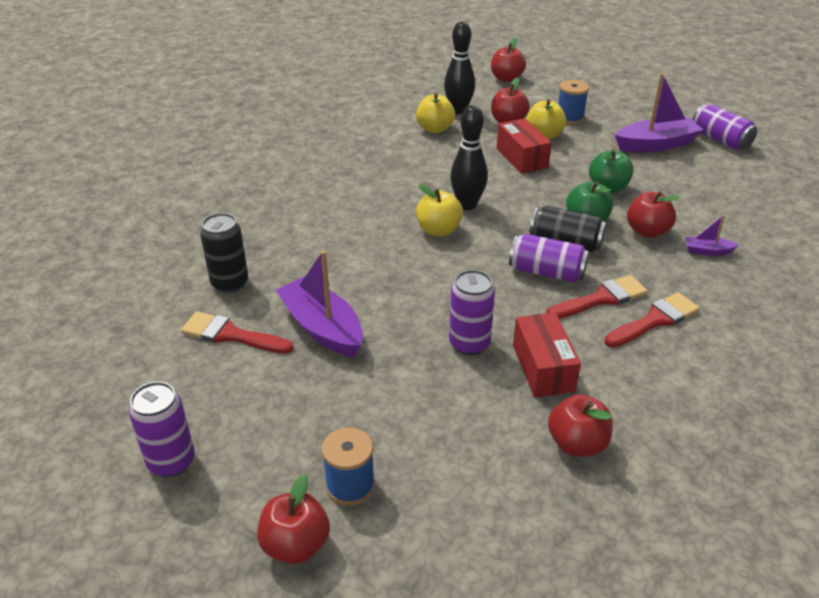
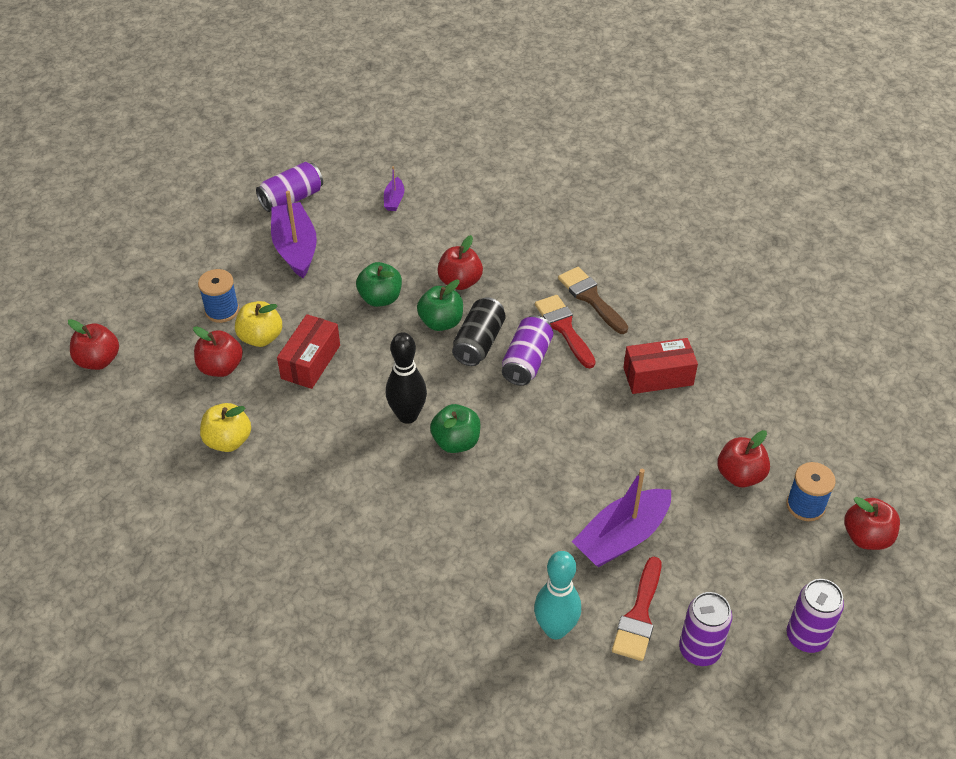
camera: 90 degrees left, 10 degrees up
(230, 283) = (555, 629): black can -> turquoise bowling pin
(438, 230) = (456, 442): yellow apple -> green apple
(458, 110) = (182, 415): black bowling pin -> none
(469, 344) = (633, 424): purple can -> purple can (699, 650)
(522, 158) = (311, 362): red box -> red box turned 45 degrees counterclockwise
(577, 444) = (738, 364): red apple -> red apple (740, 475)
(655, 320) = (591, 298): red brush -> brown brush
(707, 251) = (491, 247): purple boat -> purple boat (394, 200)

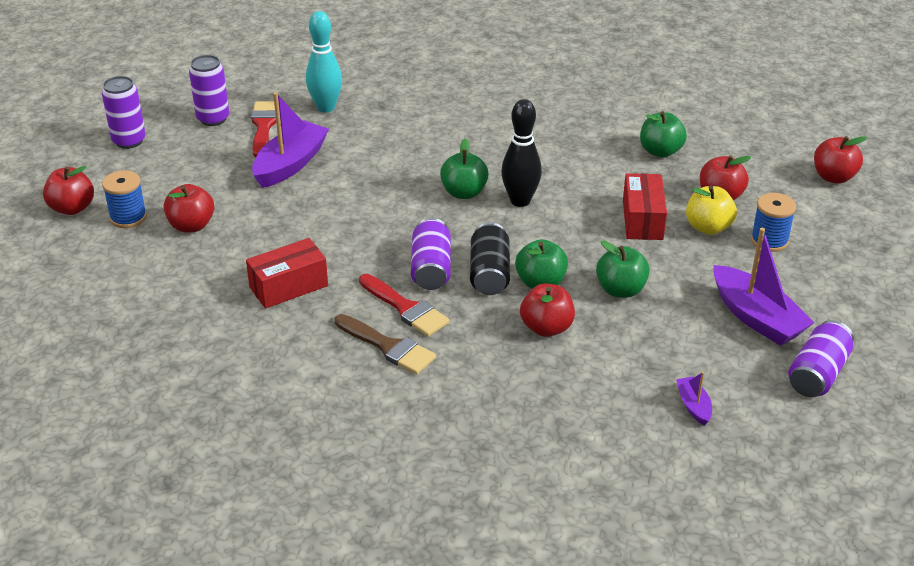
camera: 160 degrees right, 10 degrees down
(228, 441) = (660, 151): yellow apple -> green apple

